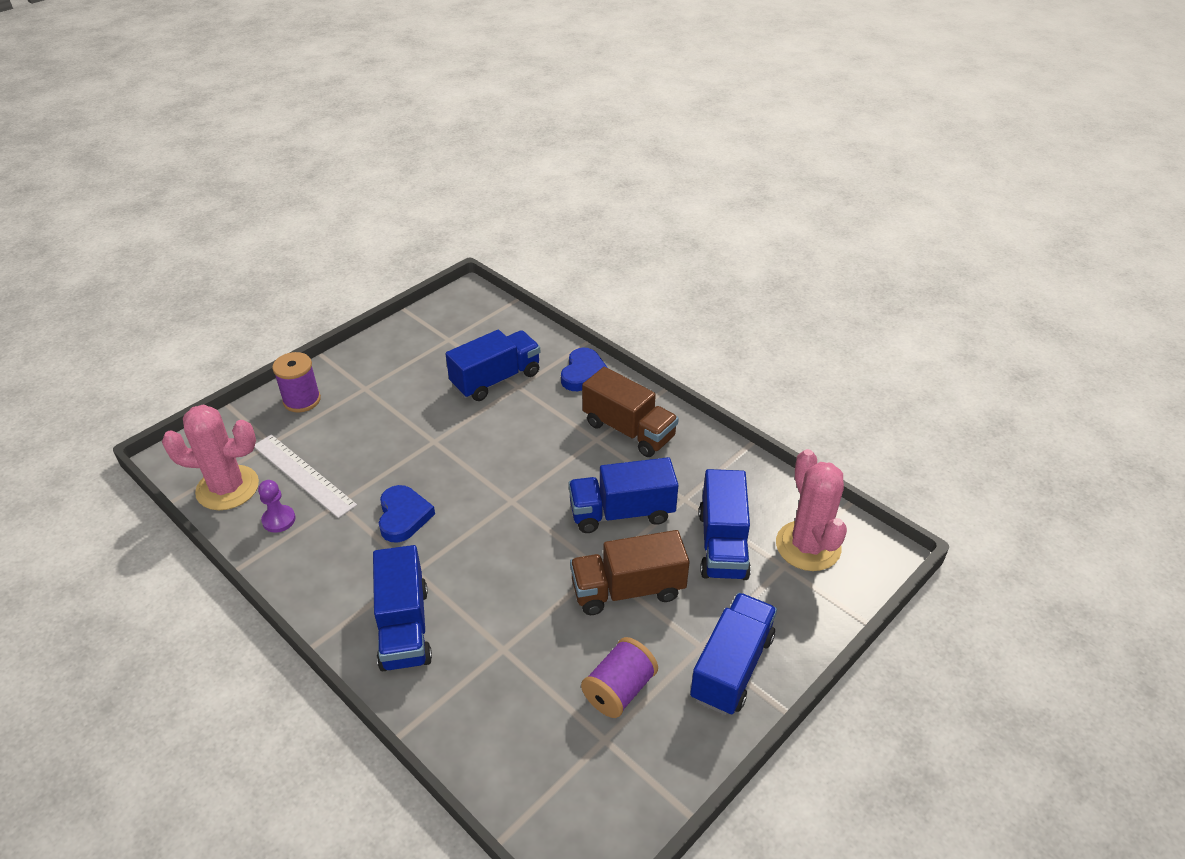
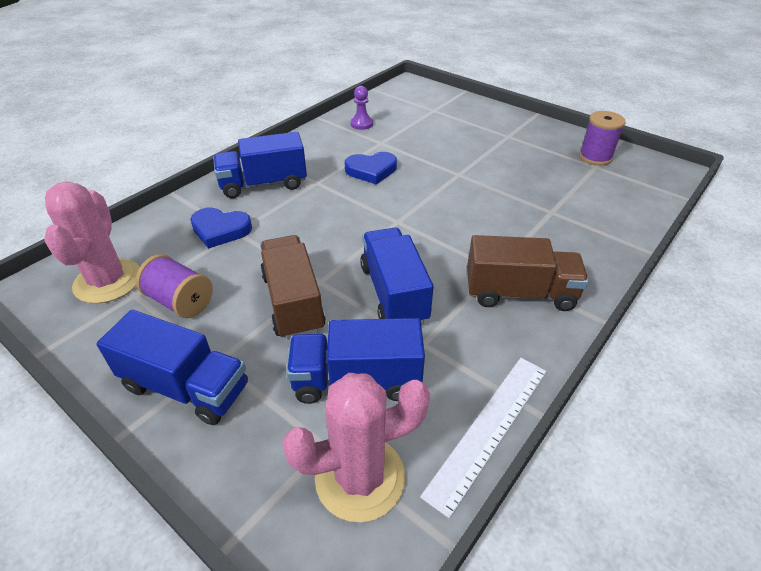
camera: 85 degrees right, 0 degrees up
(227, 488) = (387, 103): pink cactus -> pink cactus (108, 281)
(302, 400) = (482, 114): purple spool -> purple spool (595, 157)
(303, 475) = (406, 126): white ruler -> white ruler (489, 429)
(496, 379) = (554, 197): blue truck -> none
(583, 373) = (596, 253): blue heart -> blue heart (220, 230)
(628, 430) = (519, 293): brown truck -> brown truck turned 120 degrees counterclockwise

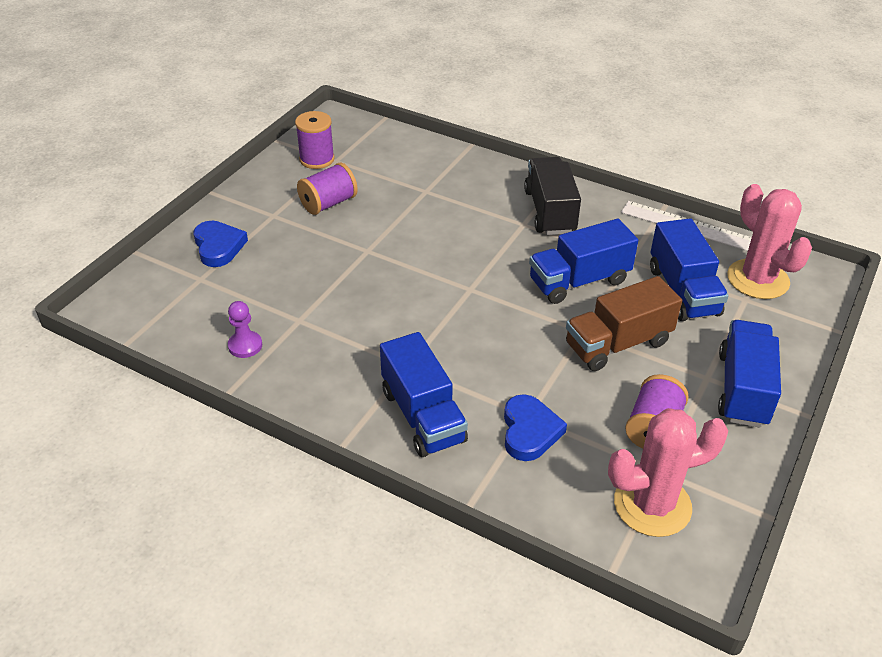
camera: 100 degrees left, 0 degrees up
(371, 170) = (371, 320): blue heart -> blue heart (218, 246)
(519, 293) = (550, 212): brown truck -> black truck
(526, 160) = (328, 203): none -> purple spool

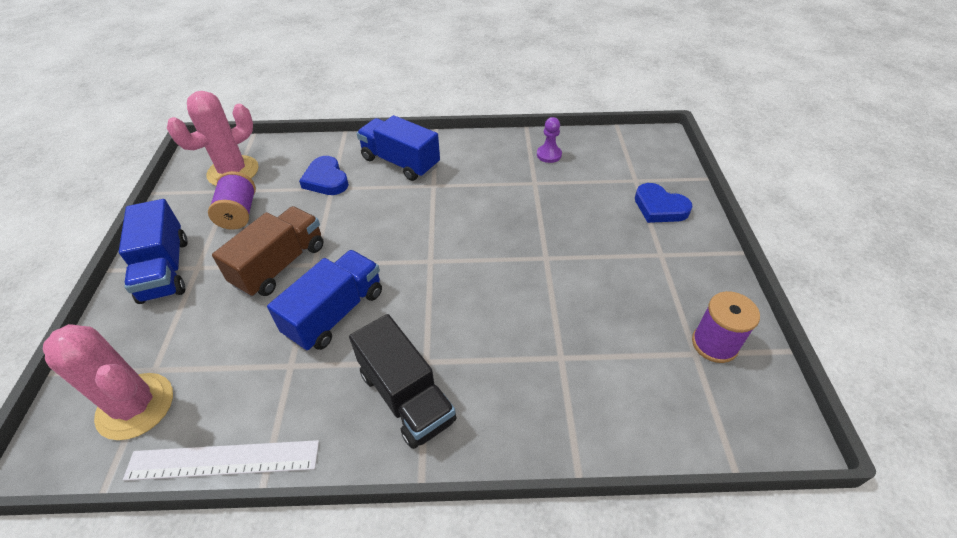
camera: 150 degrees right, 5 degrees up
(328, 203) = (633, 290): purple spool -> none
(683, 291) = (224, 349): blue truck -> none

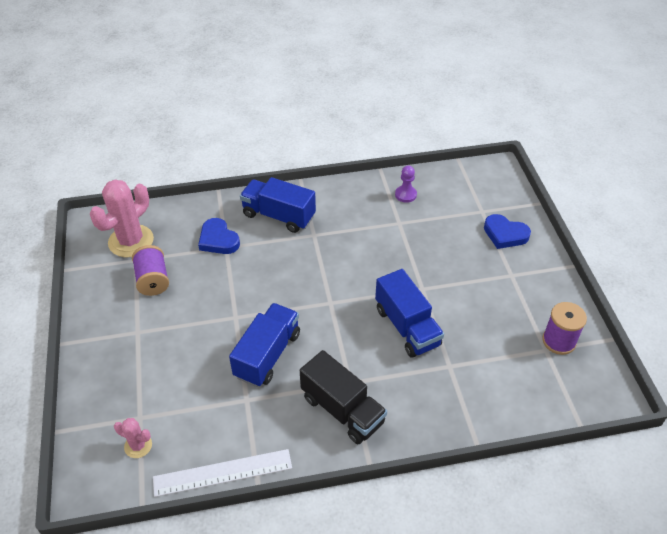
camera: 10 degrees left, 0 degrees up
(135, 406) = (138, 446): pink cactus -> pink cactus, size x0.49
(165, 269) = (111, 337): blue truck -> blue truck (407, 327)
(280, 265) = (207, 321): brown truck -> none

